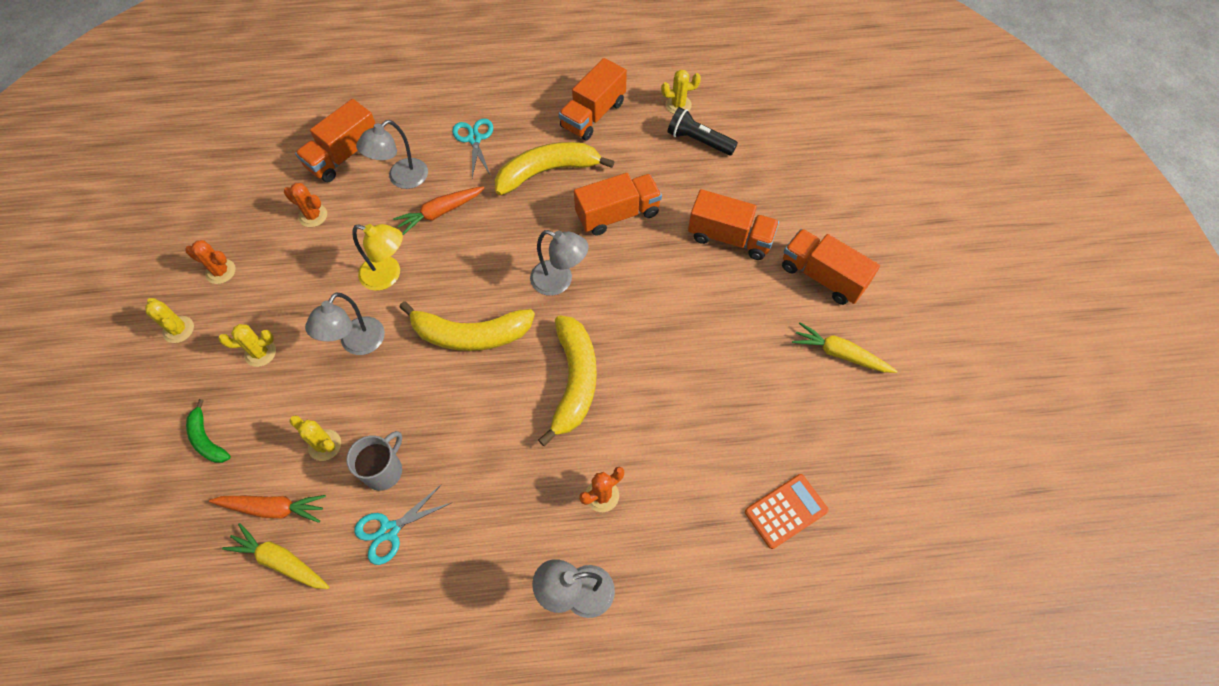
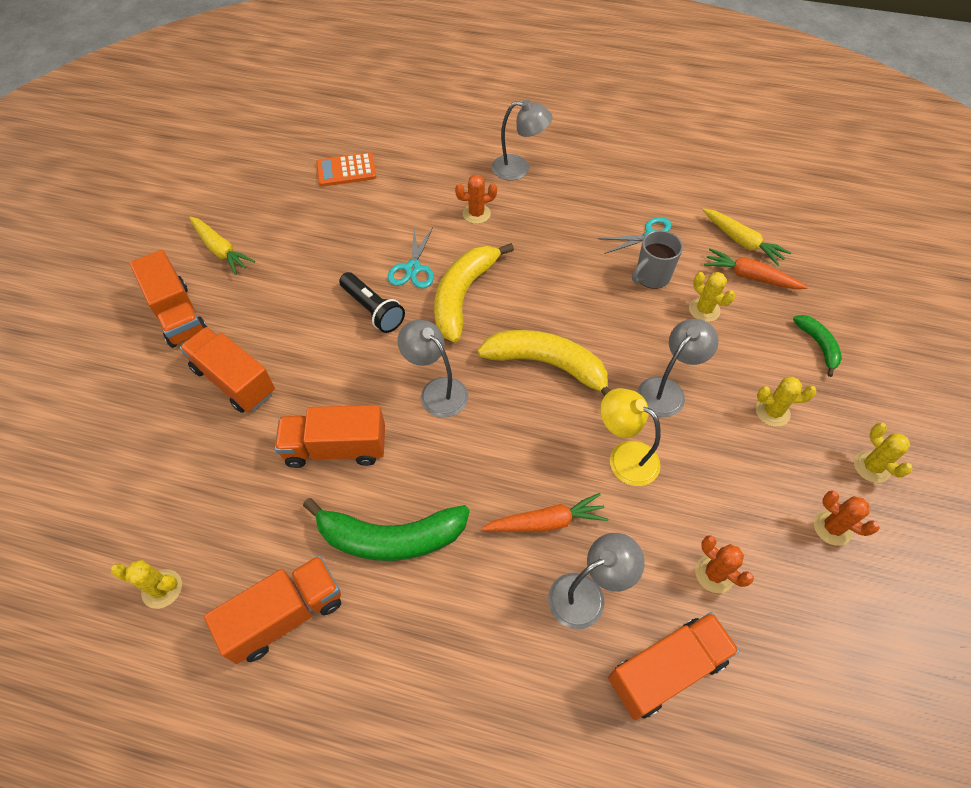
camera: 160 degrees left, 5 degrees down
(474, 139) = (468, 631): turquoise scissors -> turquoise scissors (413, 268)
(547, 171) = (391, 538): yellow banana -> green banana
(698, 141) = (178, 518): black flashlight -> black flashlight (373, 310)

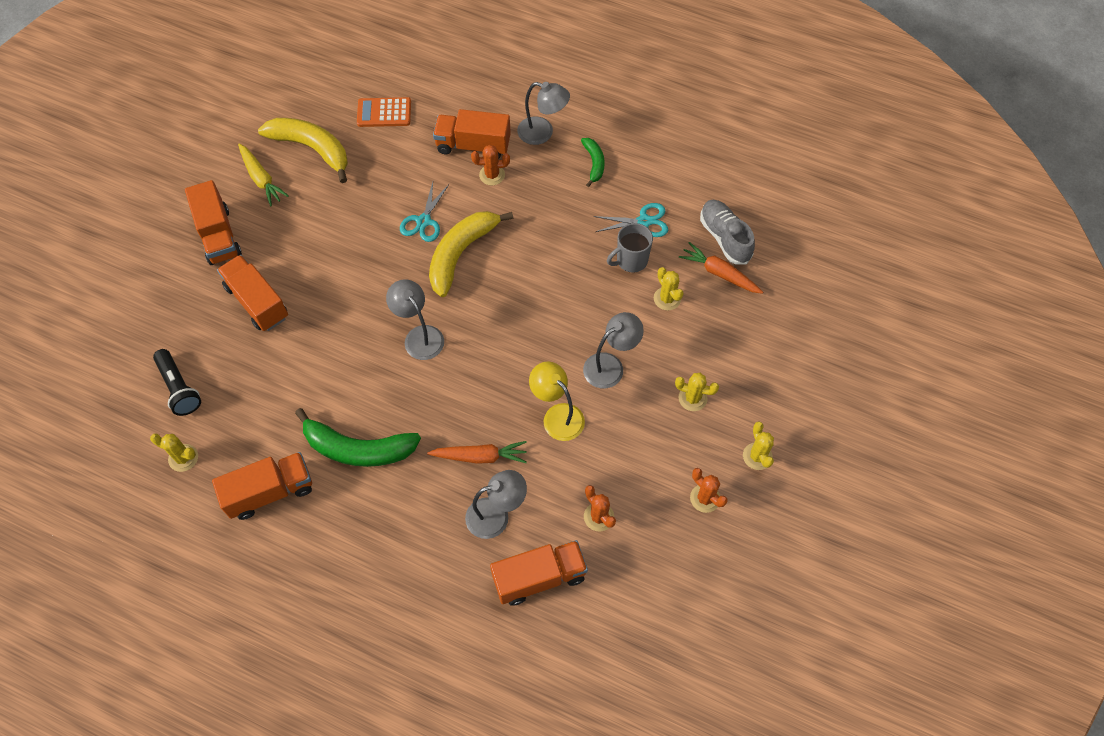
camera: 10 degrees right, 5 degrees up
(336, 448) = (329, 371): orange truck -> orange truck (473, 145)
(373, 310) = (381, 255): black flashlight -> black flashlight (179, 388)
(547, 364) = (516, 327): yellow banana -> yellow banana (312, 148)
(741, 241) = (724, 238): yellow carrot -> grey shoe
(818, 345) = (755, 346): green banana -> green banana (594, 163)

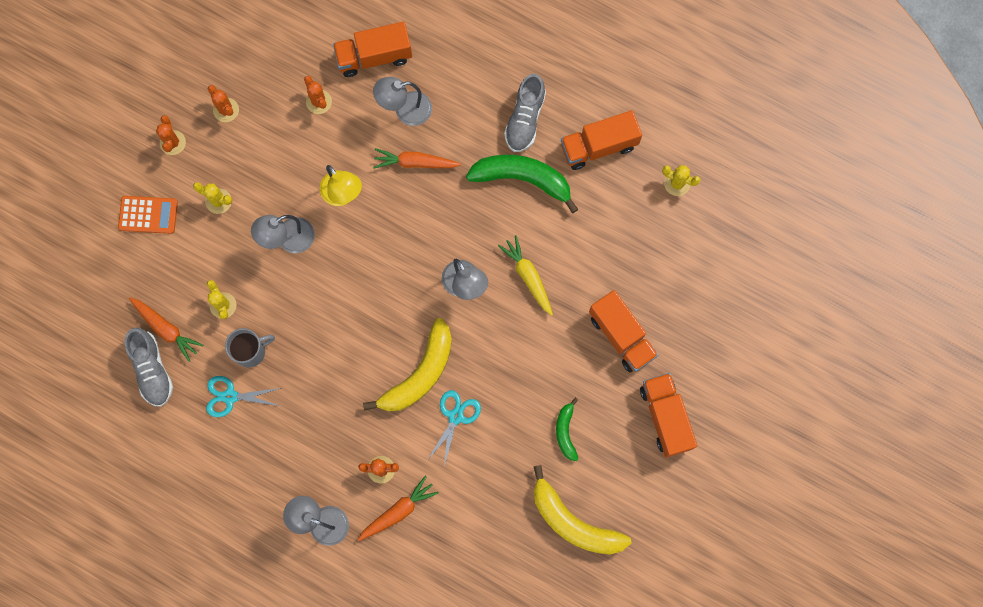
camera: 175 degrees left, 15 degrees up
(179, 388) = (687, 251): black flashlight -> none
(261, 179) = (626, 486): yellow carrot -> yellow carrot (528, 276)
(355, 516) = (525, 119): none -> grey shoe
(384, 113) = (494, 566): orange calculator -> orange calculator (148, 215)
(473, 145) = (398, 511): orange truck -> orange carrot
(594, 163) = (271, 475): green banana -> green banana (565, 432)
(757, 456) = (172, 142): yellow cactus -> orange cactus

